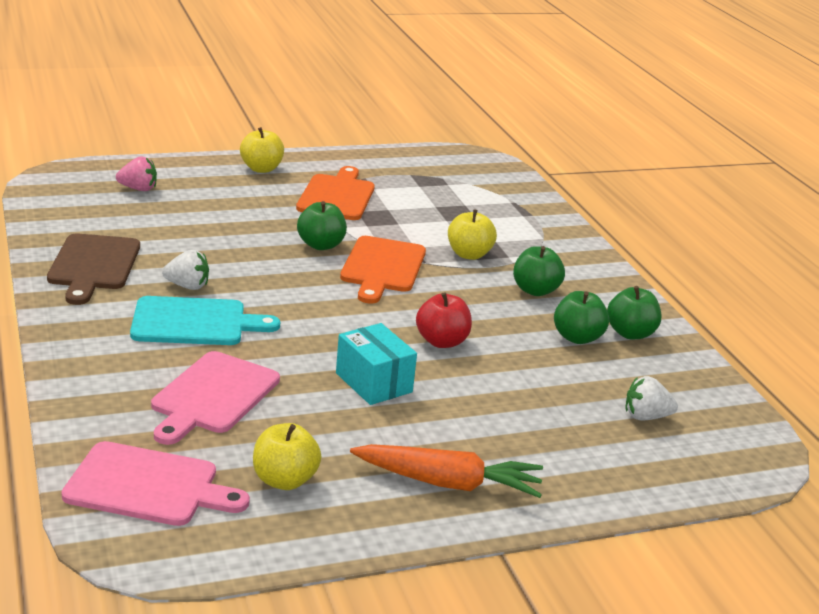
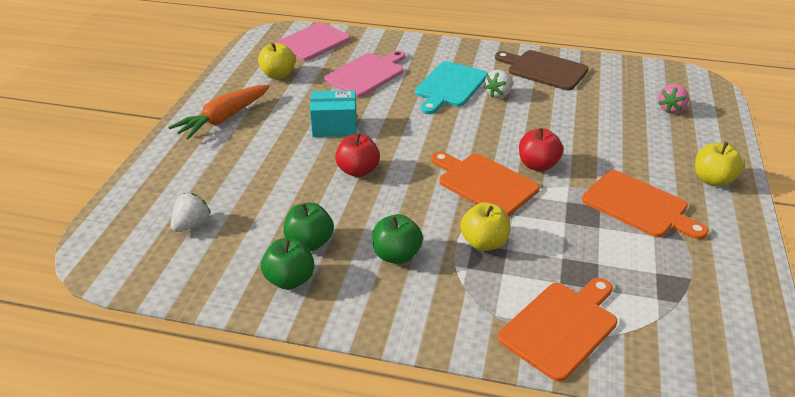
camera: 125 degrees right, 10 degrees up
(212, 396) = (367, 74): pink cutting board -> pink cutting board turned 75 degrees clockwise
(321, 245) = (537, 165): green apple -> red apple
(521, 214) = (561, 327): none -> orange cutting board

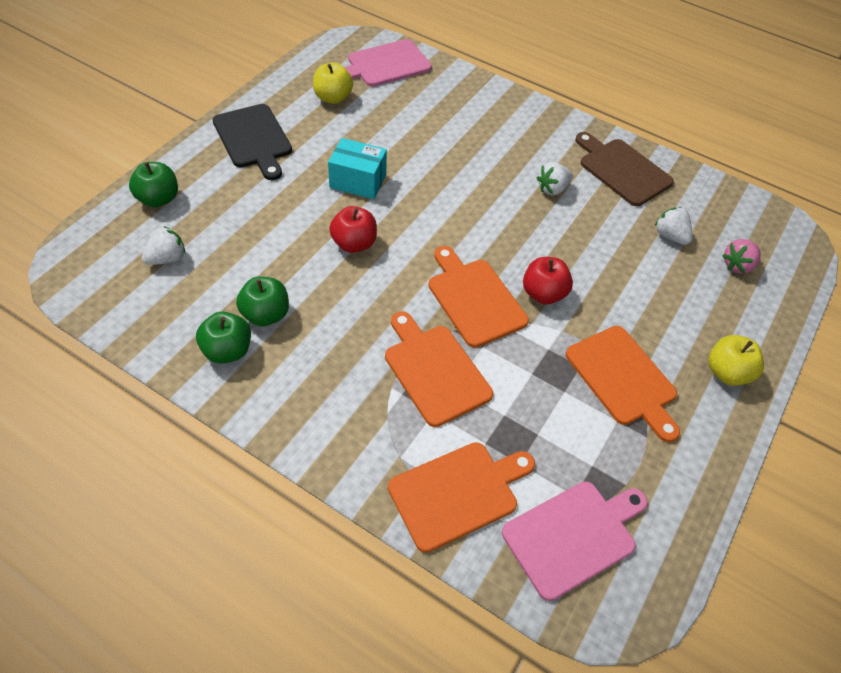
camera: 15 degrees right, 15 degrees up
(223, 119) = (253, 139): orange carrot -> black cutting board
(367, 74) = (425, 122): pink cutting board -> pink cutting board (573, 536)
(396, 255) = (341, 356): green apple -> green apple (158, 199)
(449, 86) = (504, 163): turquoise cutting board -> none
(484, 243) = (434, 370): yellow apple -> orange cutting board
(609, 103) = (670, 236): none -> white strawberry

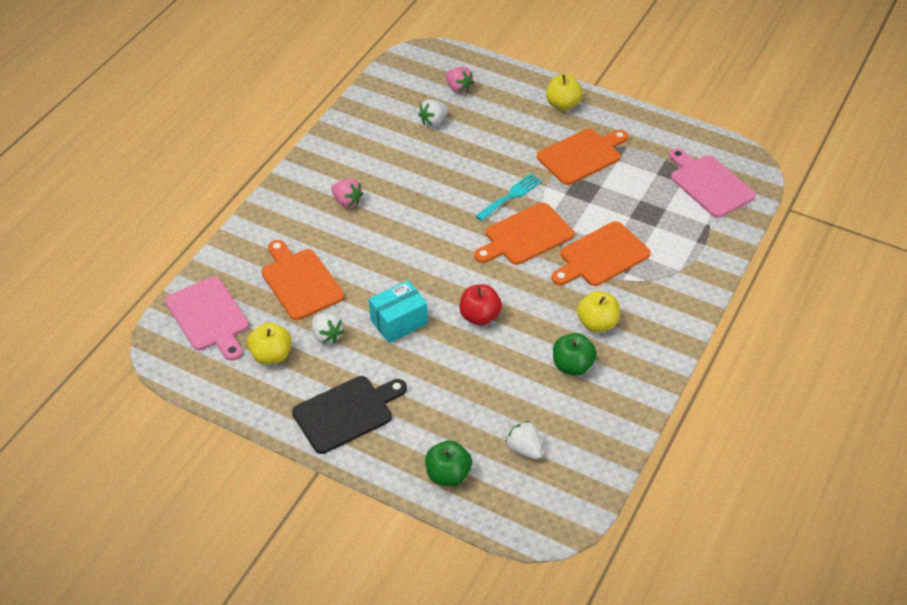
camera: 90 degrees left, 5 degrees down
(227, 351) = (615, 385): green apple -> none
(324, 348) = (597, 323): none -> yellow apple
(358, 181) = (398, 322): turquoise box -> turquoise box turned 45 degrees clockwise
(458, 493) = (697, 239): orange cutting board -> orange cutting board (300, 281)
(532, 156) = (347, 201): none -> pink strawberry
(543, 294) = (511, 196): red apple -> turquoise fork
(552, 189) = (388, 188): white strawberry -> white strawberry (327, 335)
(622, 170) = (357, 144): brown cutting board -> none

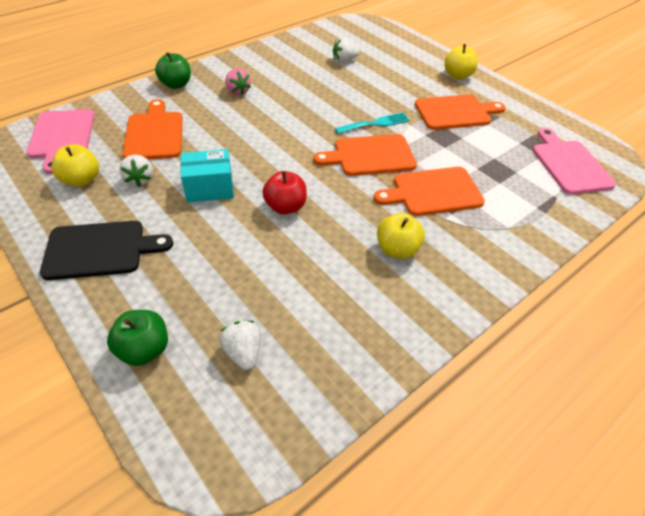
camera: 20 degrees right, 0 degrees up
(458, 88) = (378, 46): pink strawberry -> none
(572, 366) = (348, 282): green apple -> green apple (176, 84)

